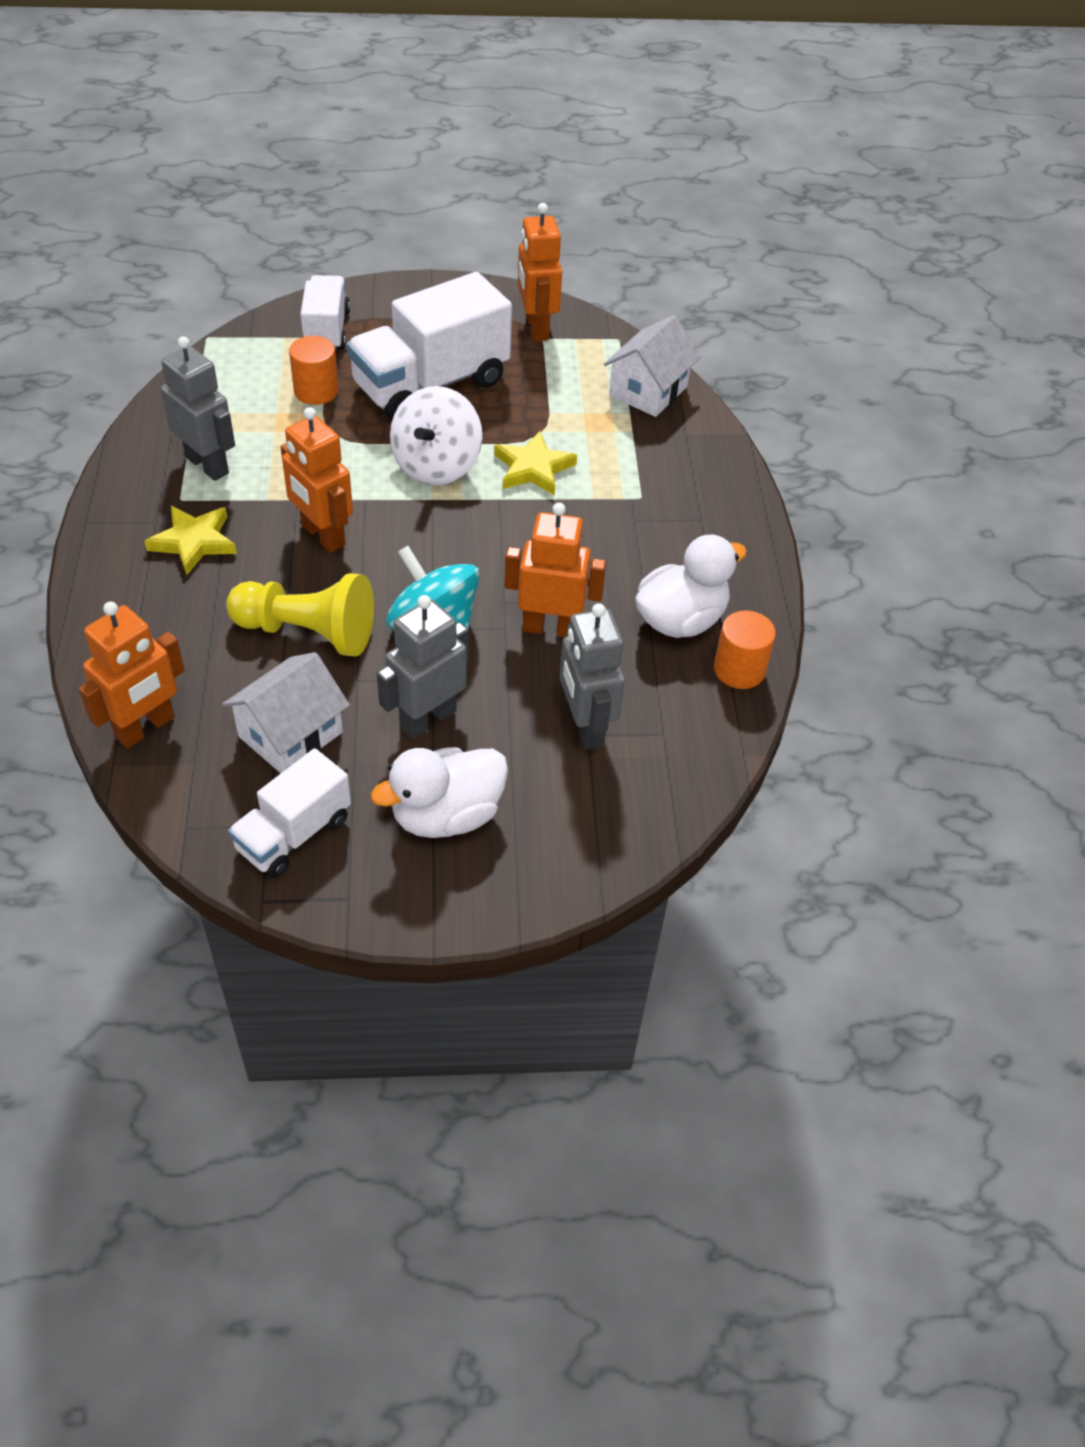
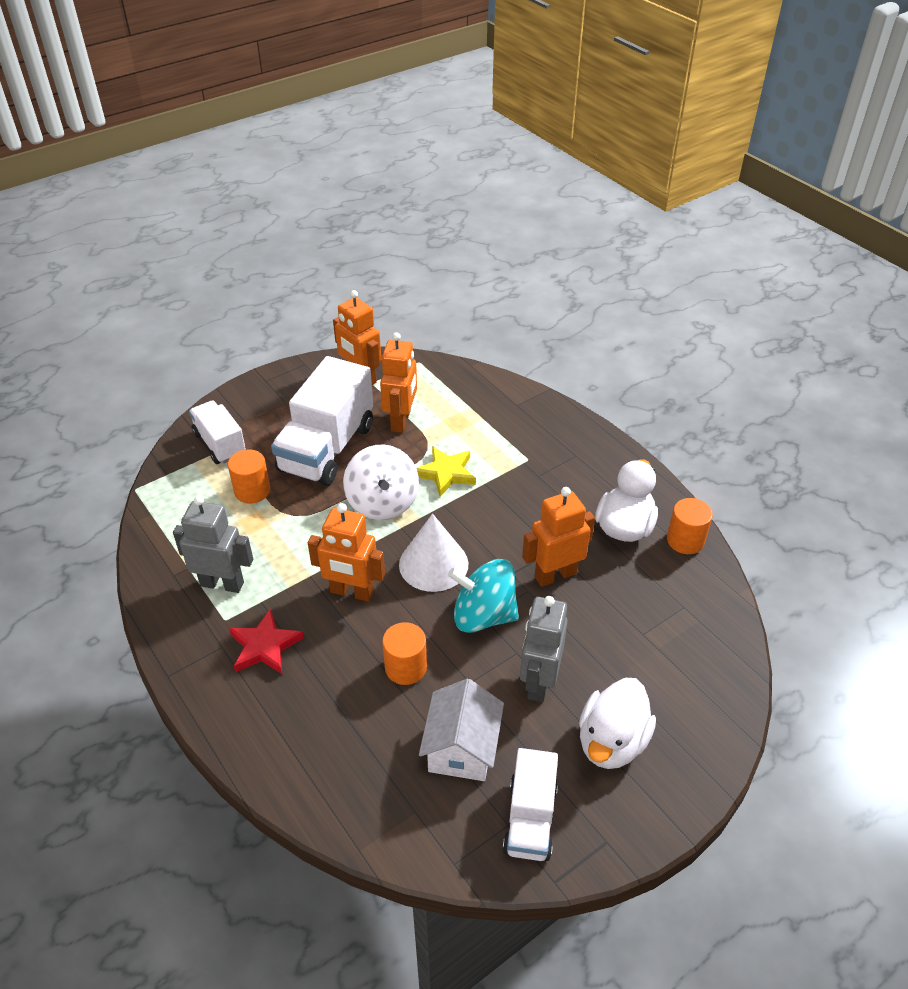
camera: 30 degrees left, 5 degrees down
(146, 728) = (357, 806): orange robot -> orange robot (401, 420)
(194, 542) = (265, 646): yellow star -> red star
(308, 632) = (405, 667): yellow pawn -> orange cylinder
(431, 551) = (433, 564): none -> white cone
(585, 727) = (636, 629): grey robot -> none
(648, 391) = (468, 387): white house -> none

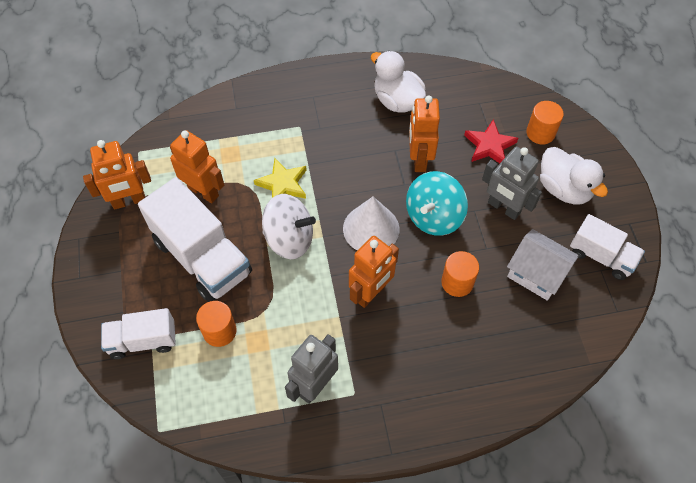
camera: 65 degrees left, 15 degrees up
(265, 646) = (395, 371): red star -> red star (489, 145)
(685, 540) = (426, 74): orange cylinder -> orange cylinder (540, 133)

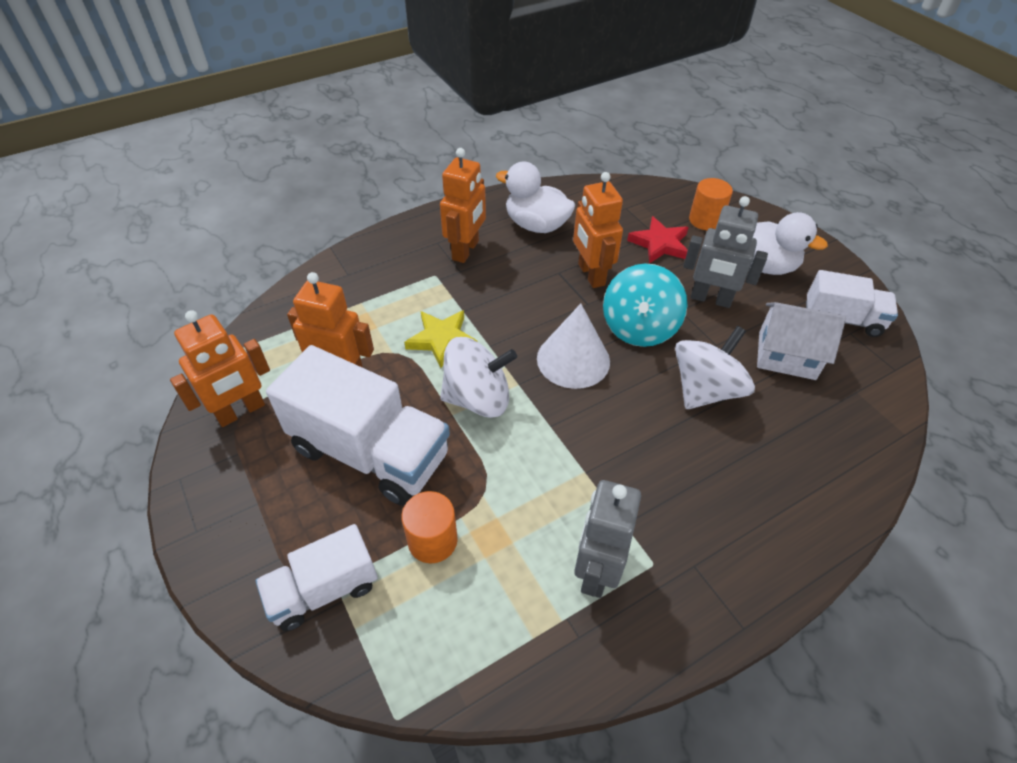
camera: 20 degrees left, 10 degrees down
(371, 293) = (610, 431): orange robot -> orange robot (466, 250)
(457, 282) = (705, 390): orange cylinder -> white spinning top

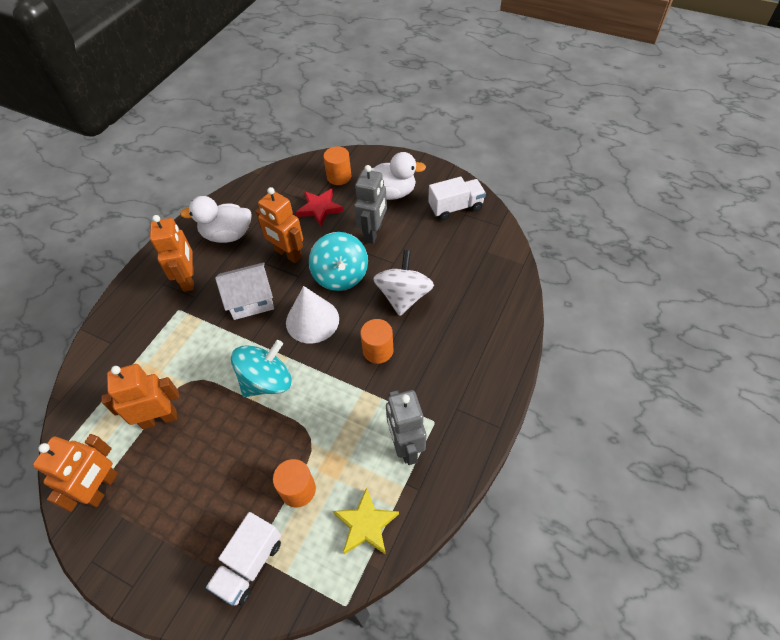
camera: 30 degrees left, 5 degrees up
(370, 452) = (218, 459): white truck -> none
(442, 340) = (215, 354): yellow star -> yellow star (366, 524)
(478, 398) = (267, 381): white spinning top -> turquoise spinning top
(632, 435) = (378, 350): none -> orange cylinder
(710, 299) = (373, 233): grey robot -> grey robot turned 60 degrees counterclockwise
(786, 355) = (437, 248): white house -> white house (251, 300)

